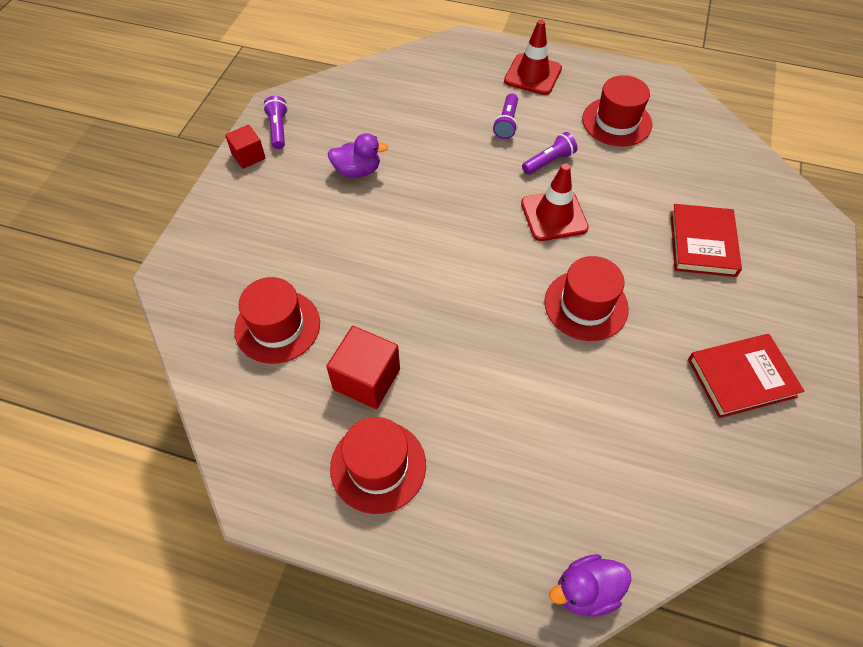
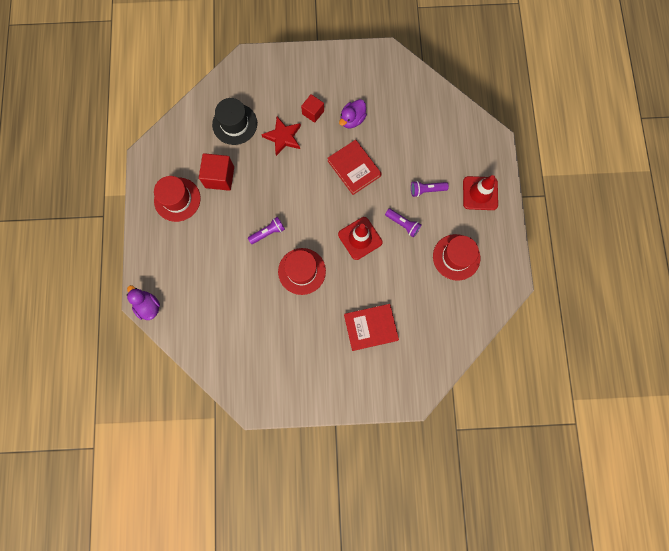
camera: 70 degrees right, 20 degrees up
(248, 156) = (340, 58): red cube -> red cube (313, 112)
(277, 326) = (234, 124): red hat -> black hat
(278, 129) = (367, 64): purple flashlight -> purple flashlight (268, 232)
(340, 264) = (283, 137): none -> red star
(357, 171) = (352, 120): purple duck -> purple duck turned 60 degrees clockwise
(741, 378) = (283, 361): red book -> red book (354, 168)

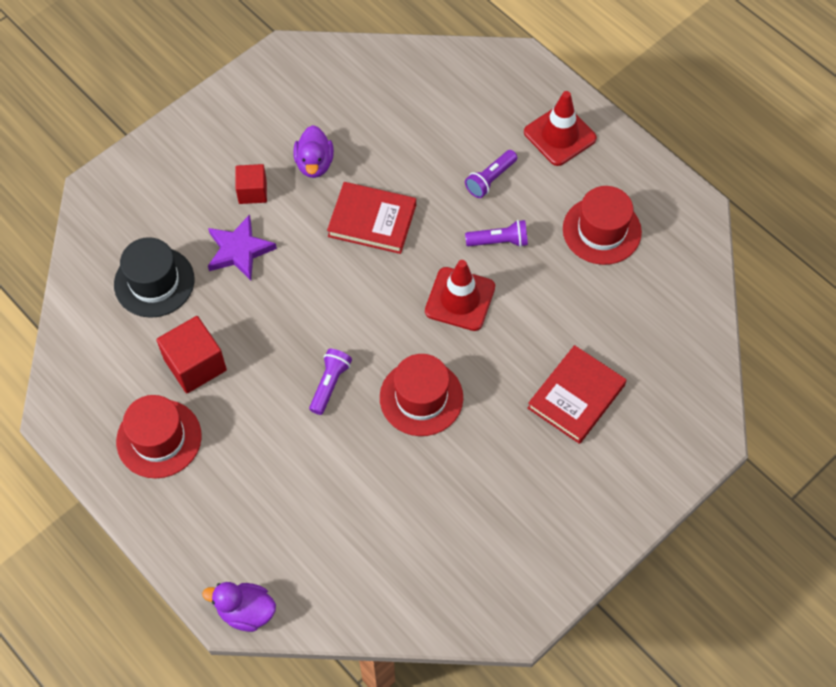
camera: 40 degrees left, 15 degrees down
(283, 137) = (239, 250): red star -> purple star

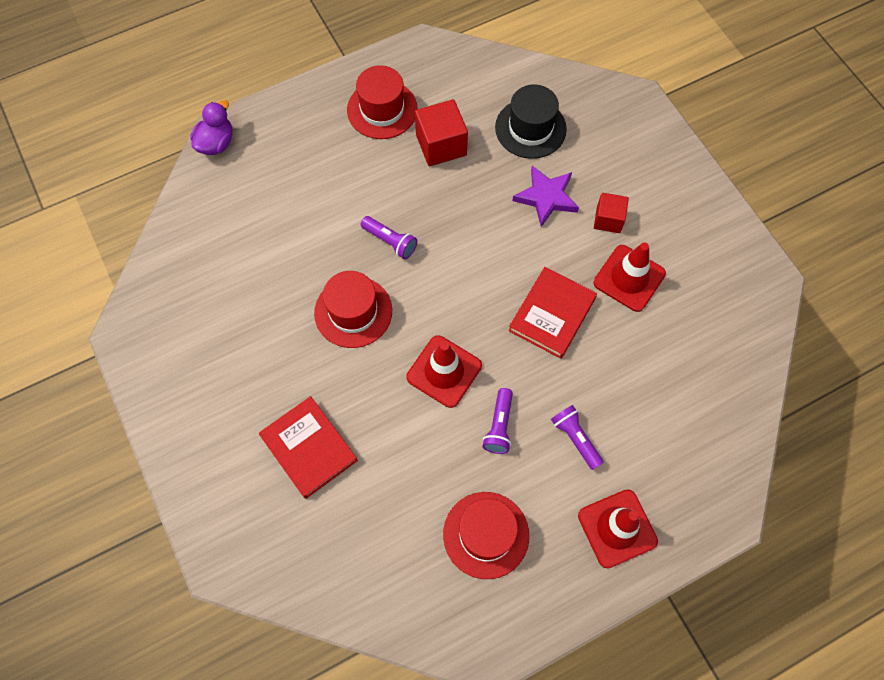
camera: 105 degrees right, 5 degrees up
(314, 164) = (629, 278): purple duck -> red traffic cone

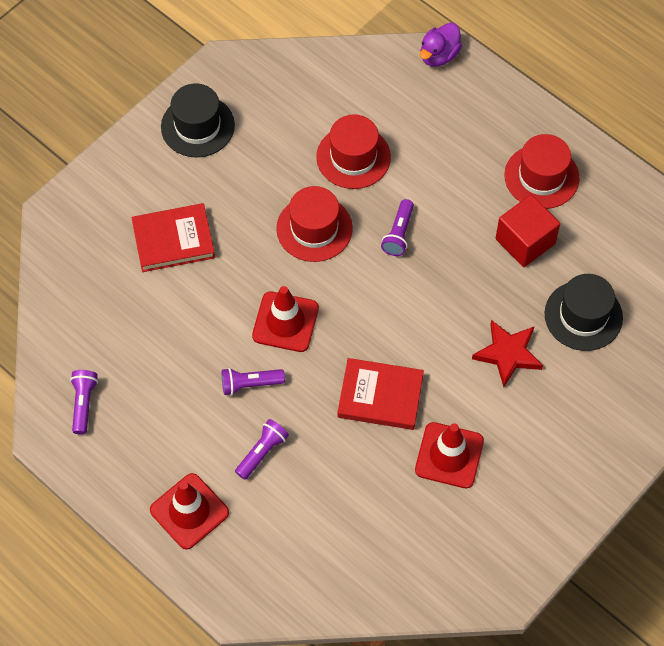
camera: 70 degrees right, 5 degrees down
(186, 382) = (197, 126): none -> black hat
(216, 143) = (439, 55): purple duck -> purple duck turned 120 degrees clockwise
(309, 448) = (173, 240): red book -> red book turned 45 degrees clockwise
(463, 600) = (84, 404): none -> purple flashlight
(486, 535) = (146, 404): red hat -> red hat (353, 157)
(546, 197) = (508, 354): purple star -> red star
(608, 219) = (508, 418): red cube -> none

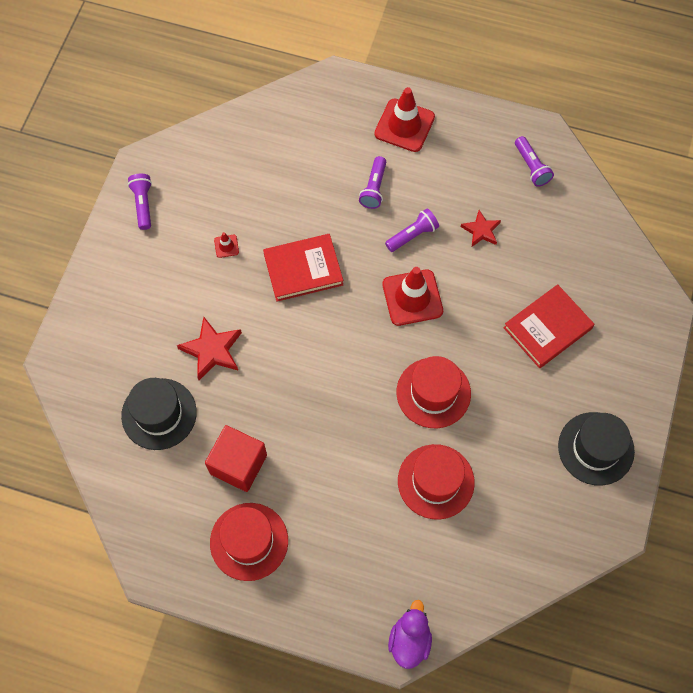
camera: 155 degrees right, 5 degrees up
(178, 359) = (481, 230): none -> red star
(398, 234) = (356, 421): purple flashlight -> purple flashlight (143, 204)
(449, 455) = (226, 246): red traffic cone -> red traffic cone, size x0.44

